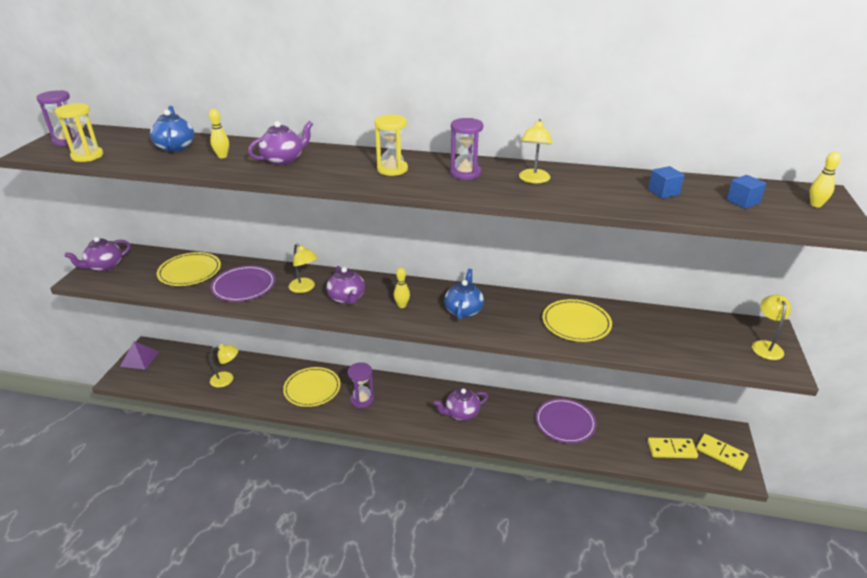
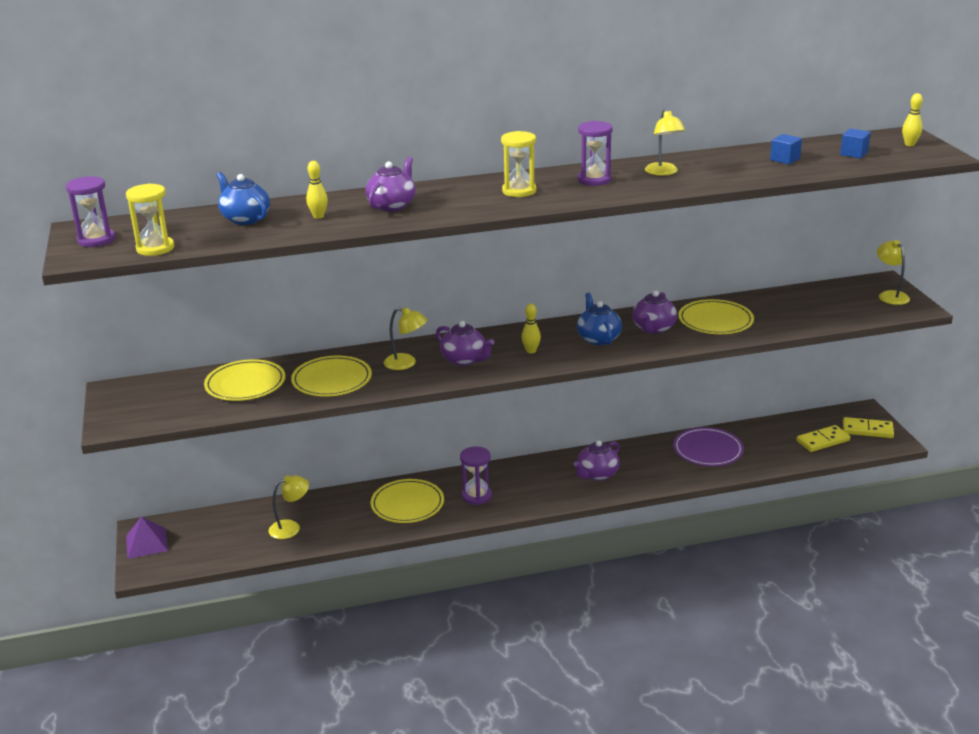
camera: 25 degrees left, 5 degrees down
(104, 266) = (123, 407): purple teapot -> purple teapot (653, 328)
(244, 286) = (332, 380): purple plate -> yellow plate

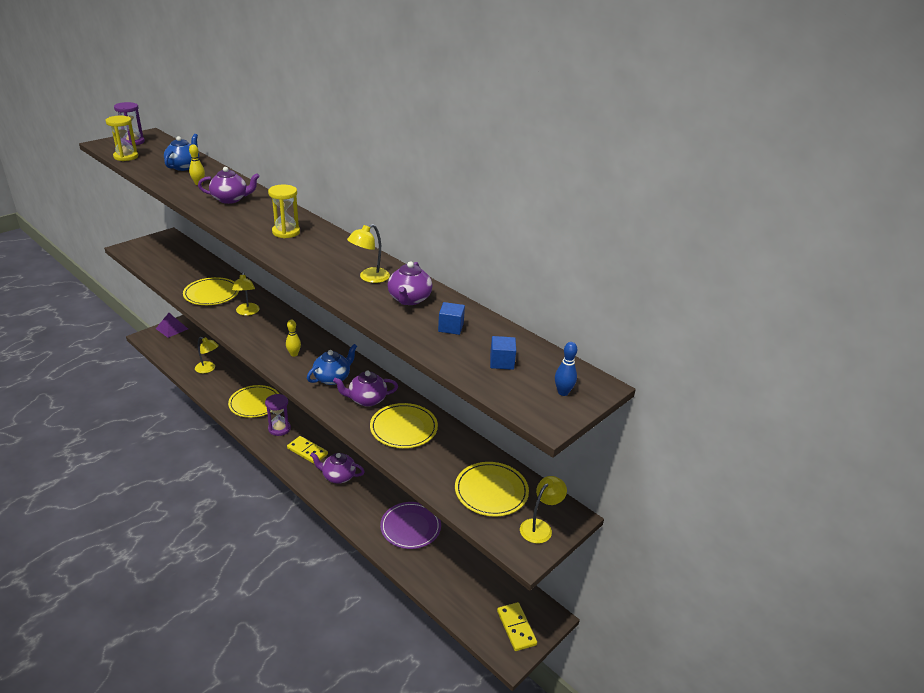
camera: 55 degrees right, 5 degrees up
(245, 384) = (192, 269): yellow plate -> yellow plate (491, 491)
(464, 360) = (264, 332): purple teapot -> purple teapot (409, 299)
(594, 180) = (330, 254): purple hourglass -> none
(823, 441) = (474, 599): yellow domino -> yellow domino (307, 451)
(909, 144) = (563, 392): yellow bowling pin -> blue bowling pin

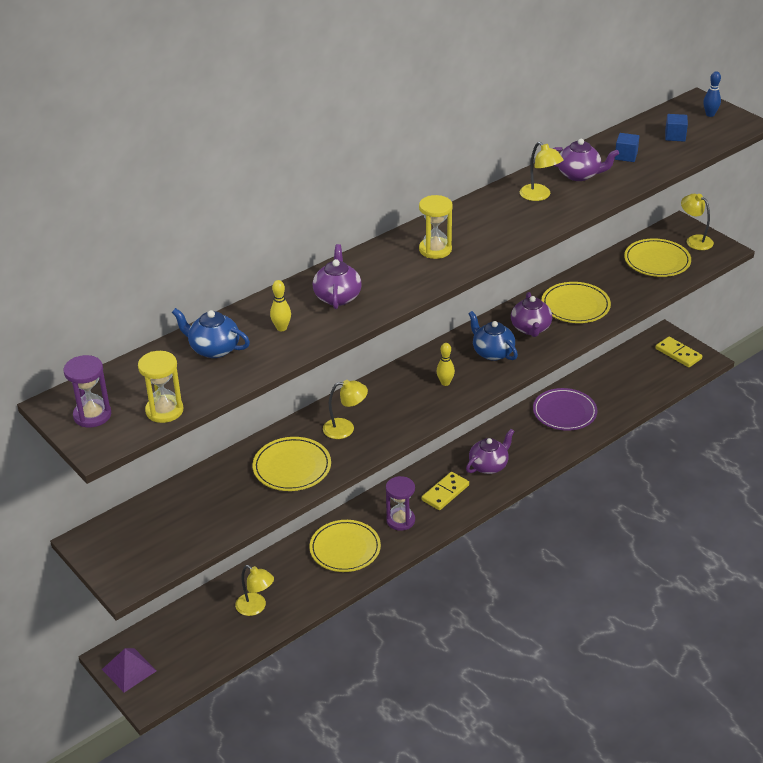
camera: 80 degrees left, 5 degrees up
(208, 369) = (256, 607): yellow lamp -> yellow lamp turned 90 degrees clockwise
(338, 476) = (489, 465): purple teapot -> purple teapot turned 150 degrees counterclockwise
(516, 628) = (678, 354): yellow domino -> yellow domino turned 60 degrees clockwise

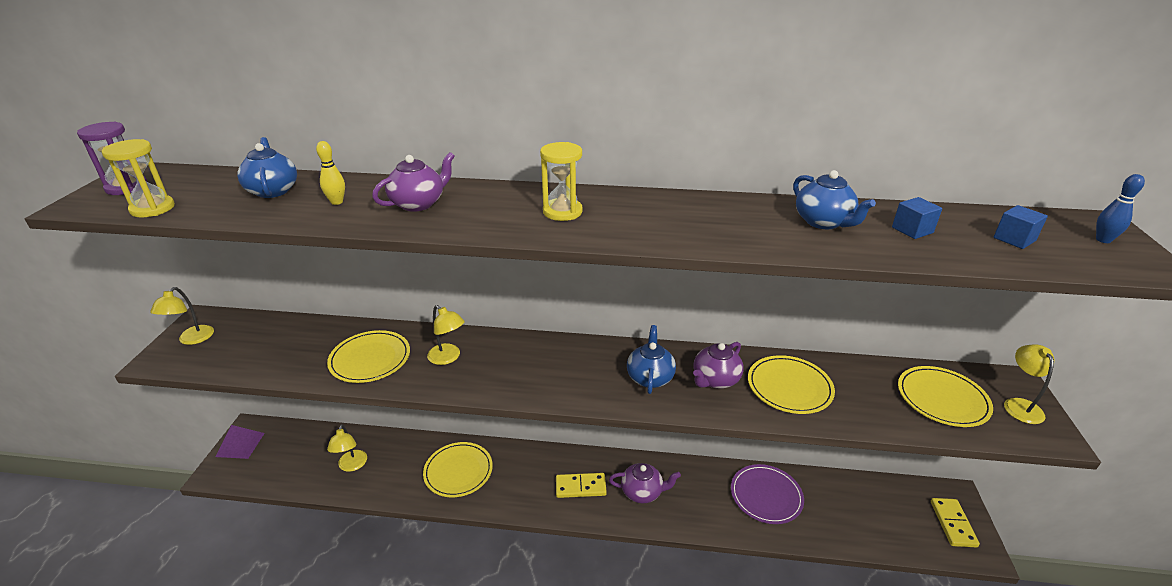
camera: 45 degrees right, 5 degrees down
(400, 520) = (521, 482): purple hourglass -> none
(445, 383) = (573, 375): yellow bowling pin -> none
(539, 196) = (745, 219): yellow lamp -> yellow lamp (192, 339)
(579, 175) = (823, 222): purple teapot -> blue teapot

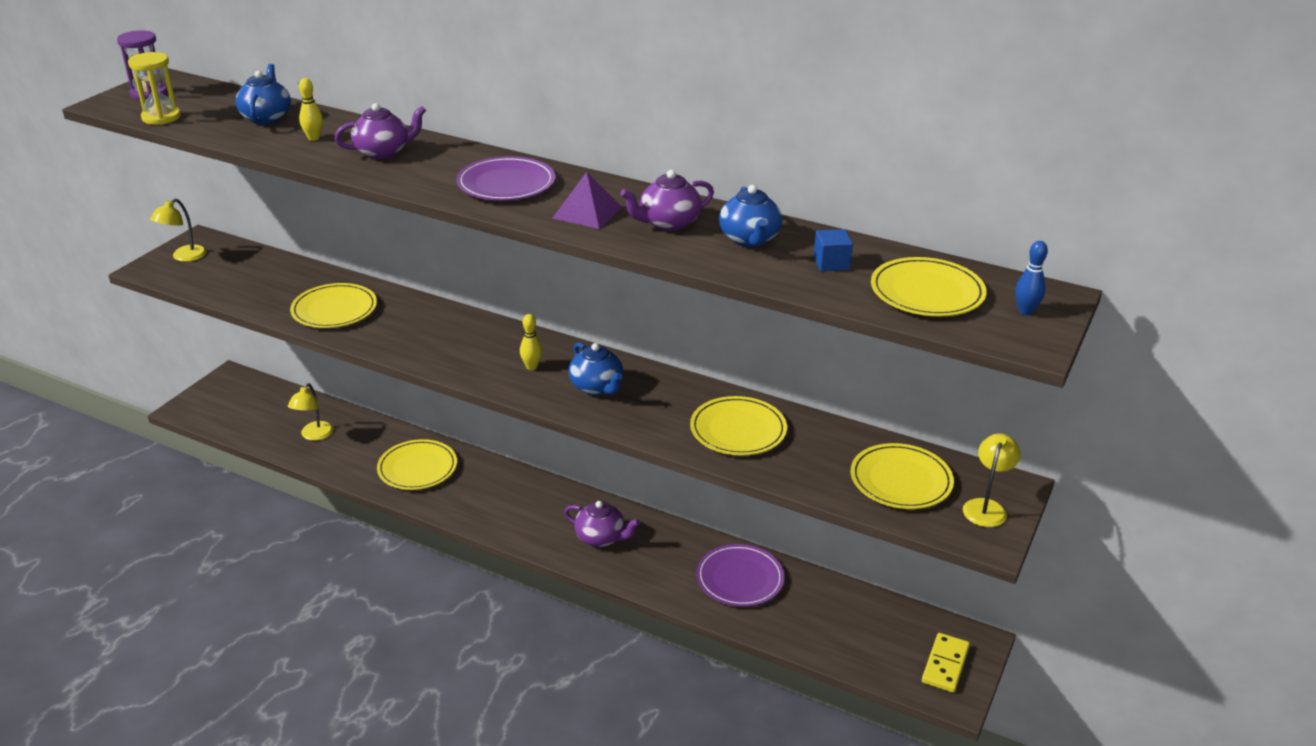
camera: 20 degrees right, 0 degrees up
(240, 444) = (216, 389): purple pyramid -> purple pyramid (587, 212)
(448, 358) = (408, 325): yellow lamp -> none
(562, 212) = (506, 183): yellow hourglass -> purple plate
(580, 487) = (537, 515): yellow domino -> none
(582, 372) = (531, 367): none -> yellow bowling pin
(650, 377) = (597, 387): blue teapot -> blue teapot turned 120 degrees clockwise
(715, 380) = (663, 405): purple teapot -> purple teapot (668, 223)
(1014, 239) = (927, 292): blue cube -> yellow plate

